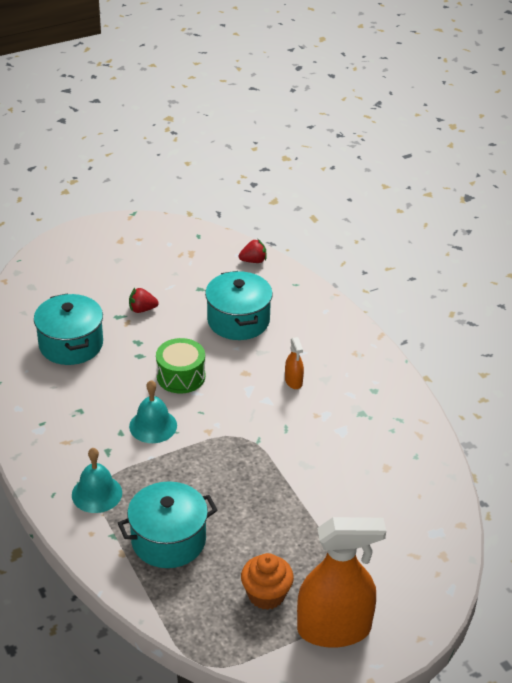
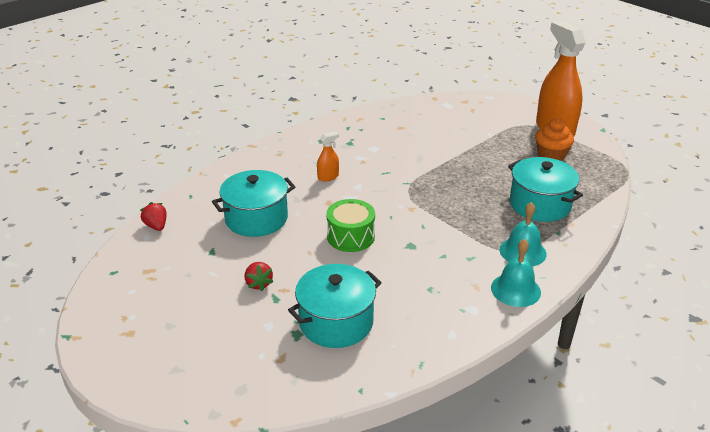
camera: 105 degrees left, 5 degrees down
(153, 426) = (423, 239): turquoise bell -> turquoise bell (515, 289)

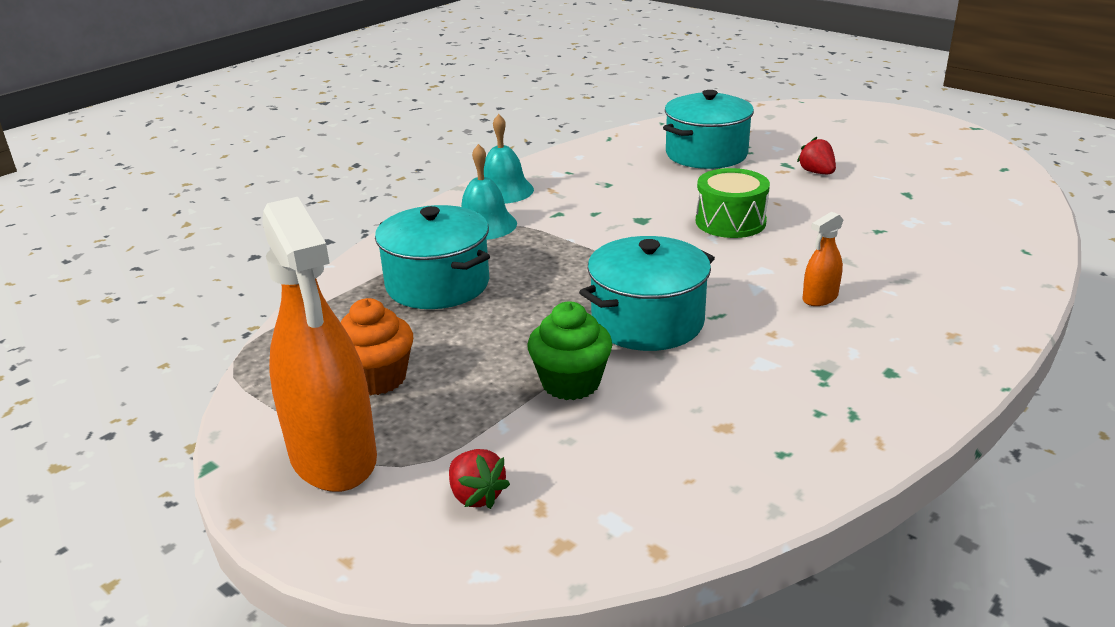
camera: 175 degrees right, 5 degrees down
(156, 226) = (1020, 211): red strawberry -> red strawberry (476, 495)
(256, 218) = (885, 231): turquoise pot -> turquoise pot (647, 322)
(461, 147) = (570, 383): none -> green cupcake

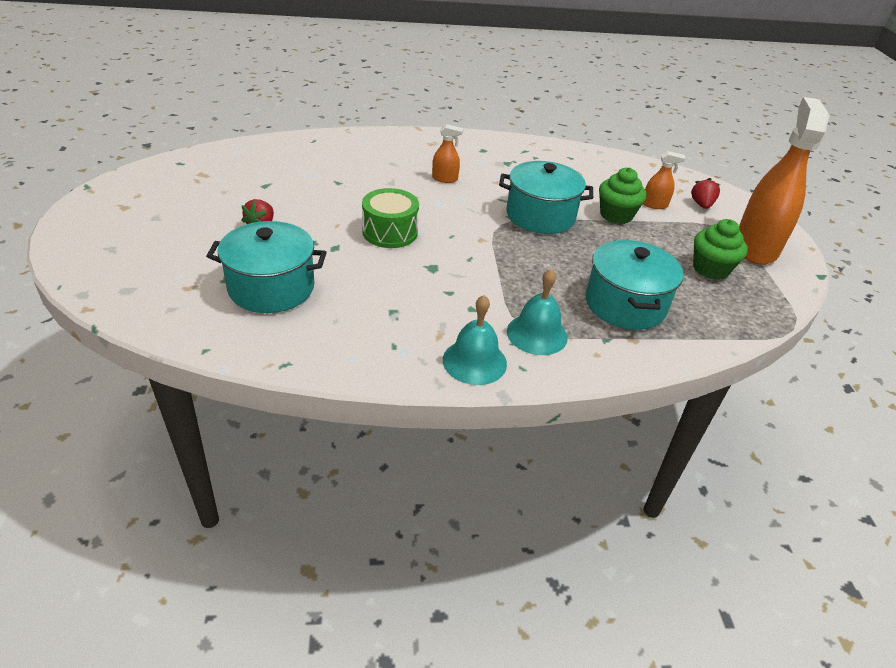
camera: 140 degrees left, 10 degrees up
(377, 378) = (710, 269): orange cupcake -> green cupcake
(544, 440) = (654, 205): none -> orange spray bottle

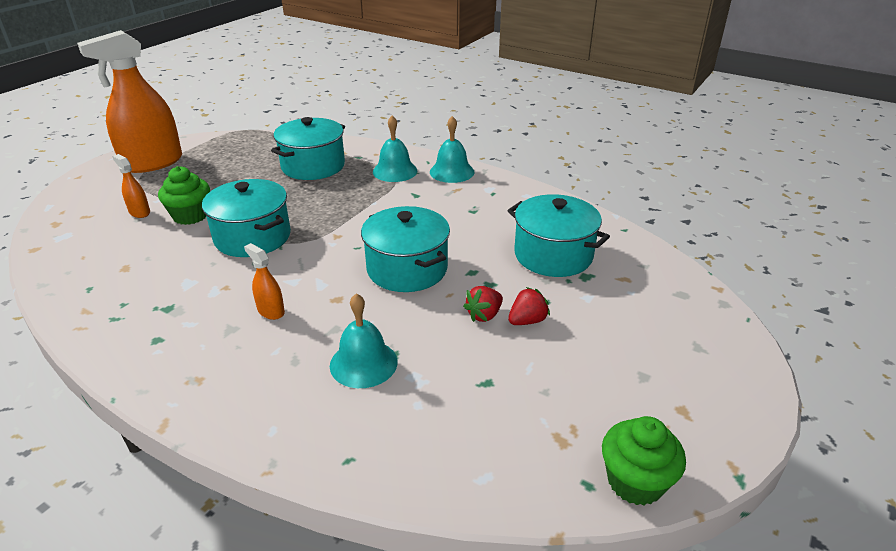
camera: 140 degrees left, 5 degrees down
(351, 172) = (363, 363): none -> turquoise bell
(390, 232) = (407, 269): green drum -> turquoise pot
(701, 205) = (104, 199): red strawberry -> red strawberry (484, 315)
(710, 269) = (215, 163): green cupcake -> green cupcake (635, 481)

